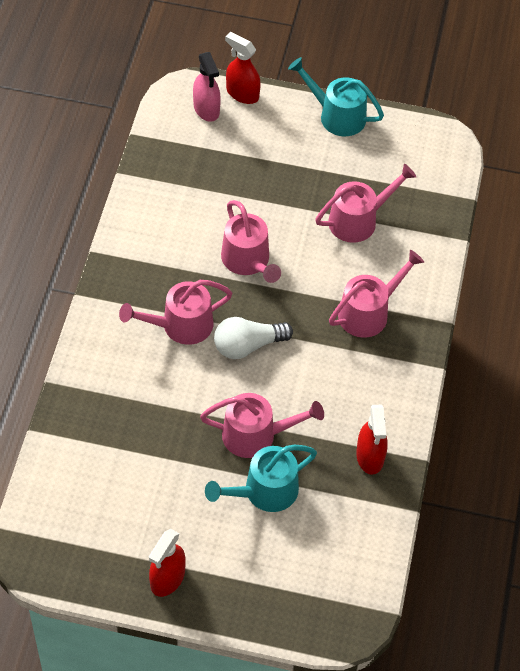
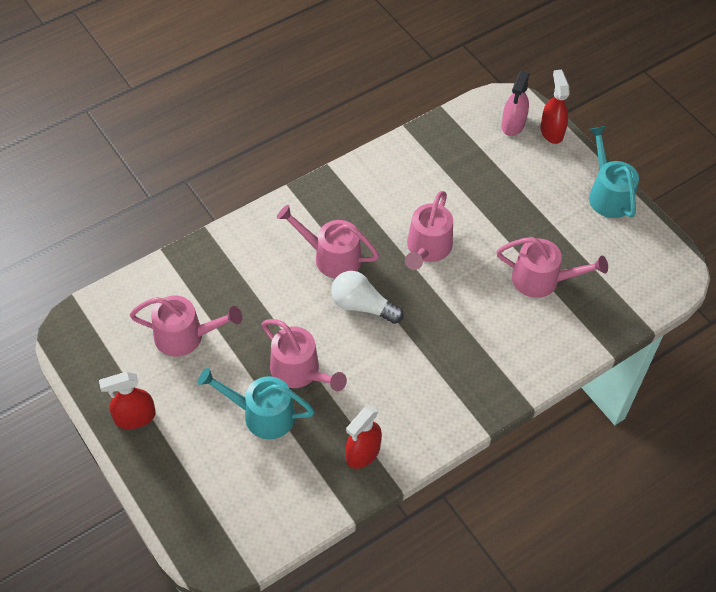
camera: 45 degrees right, 0 degrees up
(368, 312) = (476, 350): pink watering can -> pink watering can (185, 336)

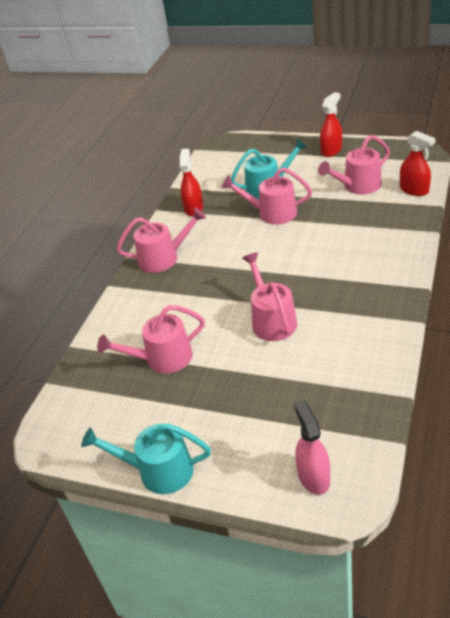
camera: 150 degrees right, 15 degrees down
(331, 257) = (331, 271): pink watering can -> pink watering can (163, 258)
(362, 306) = (275, 261): white light bulb -> none
(551, 131) = (268, 499): red spray bottle -> red spray bottle (414, 190)
(608, 194) = (158, 471): turquoise watering can -> turquoise watering can turned 150 degrees clockwise

